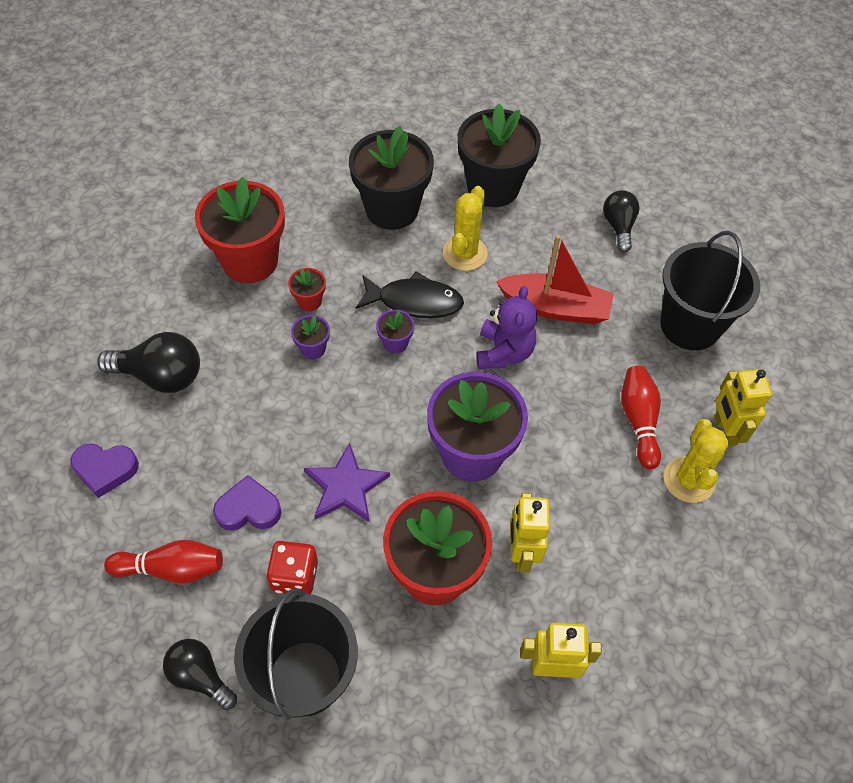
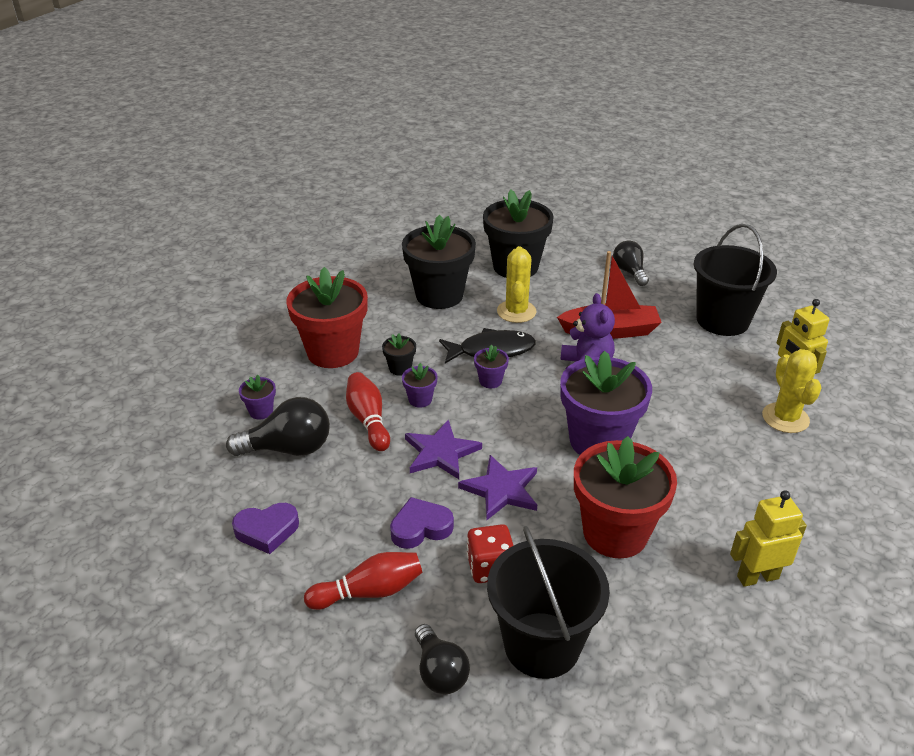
camera: 15 degrees left, 20 degrees down
(151, 321) = (261, 411): none -> purple flower pot
(200, 676) = (440, 672): black light bulb -> black light bulb turned 135 degrees counterclockwise
(305, 423) = (441, 452): none -> purple star
(309, 301) = (400, 368): red flower pot -> black flower pot
(521, 552) = (681, 500): yellow robot -> none
(639, 421) = (721, 389): red bowling pin -> red bowling pin (368, 420)

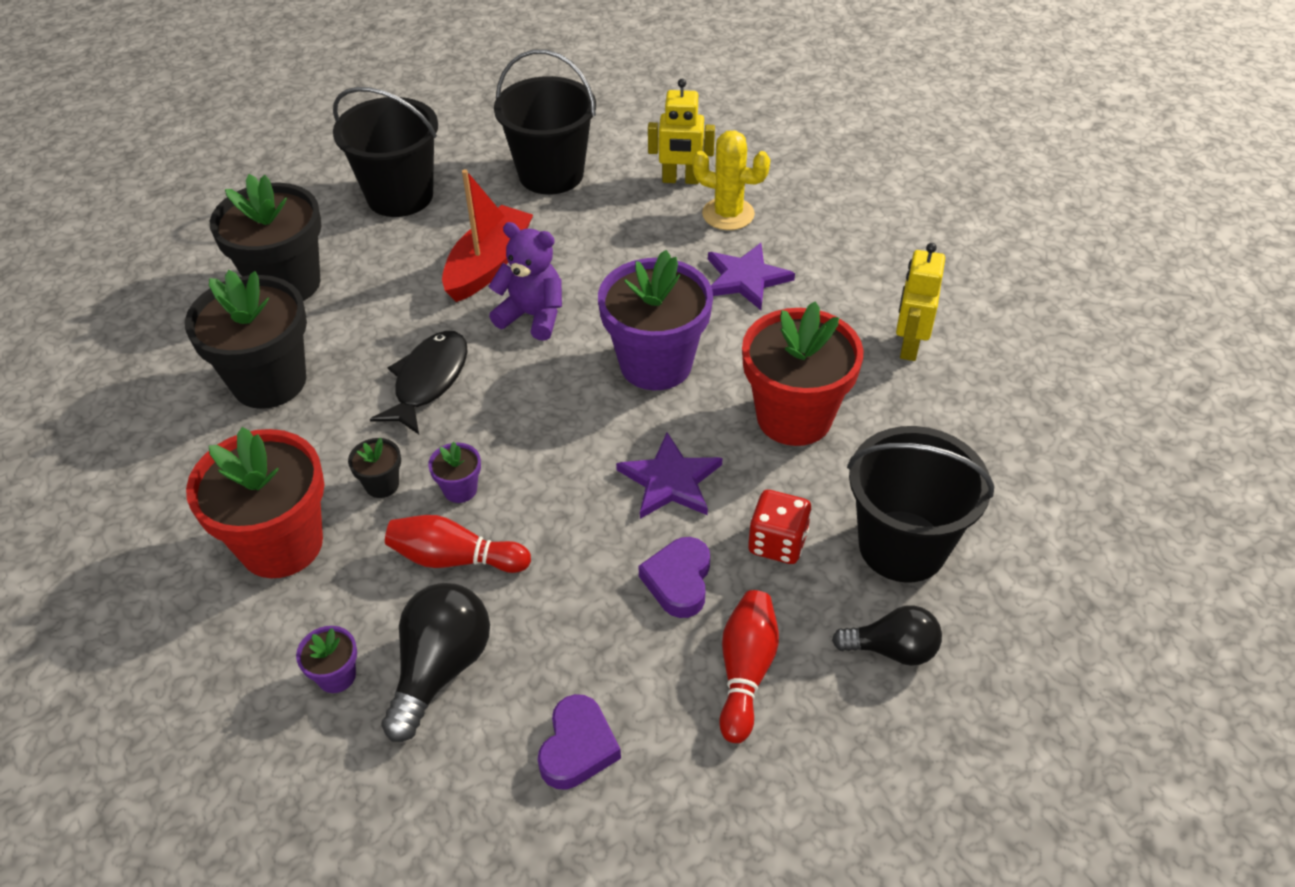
camera: 60 degrees left, 10 degrees up
(441, 452) = (570, 509): purple star -> purple star (746, 279)
(490, 381) = (483, 408): purple flower pot -> none
(516, 311) = (376, 325): yellow cactus -> none
(629, 272) = (400, 196): black light bulb -> black bucket

